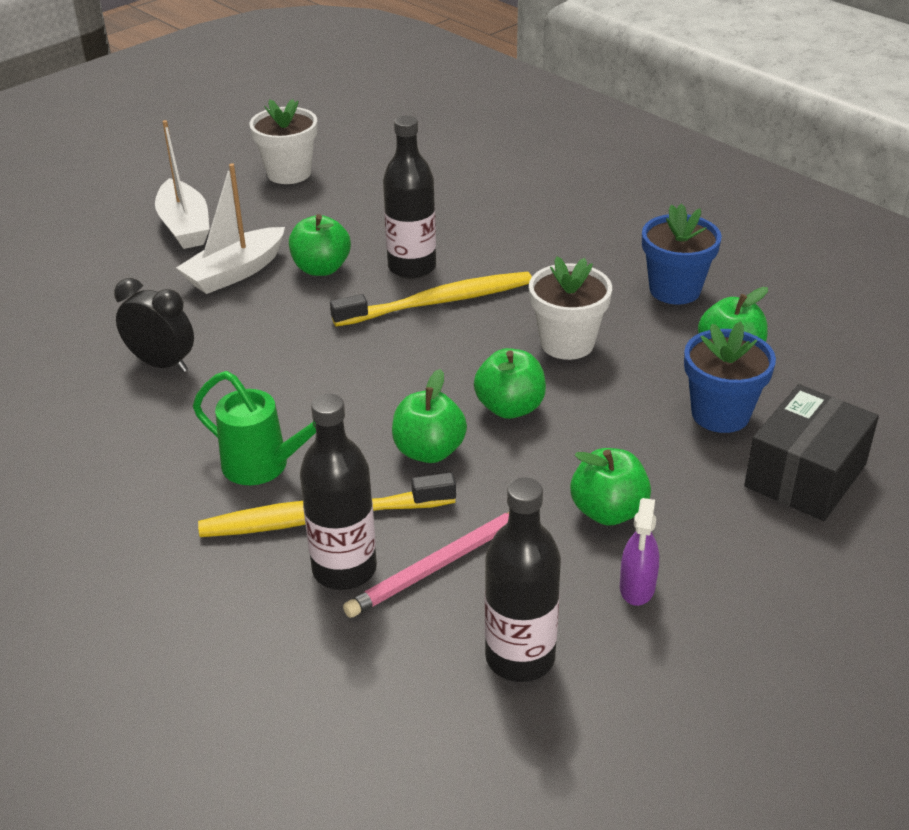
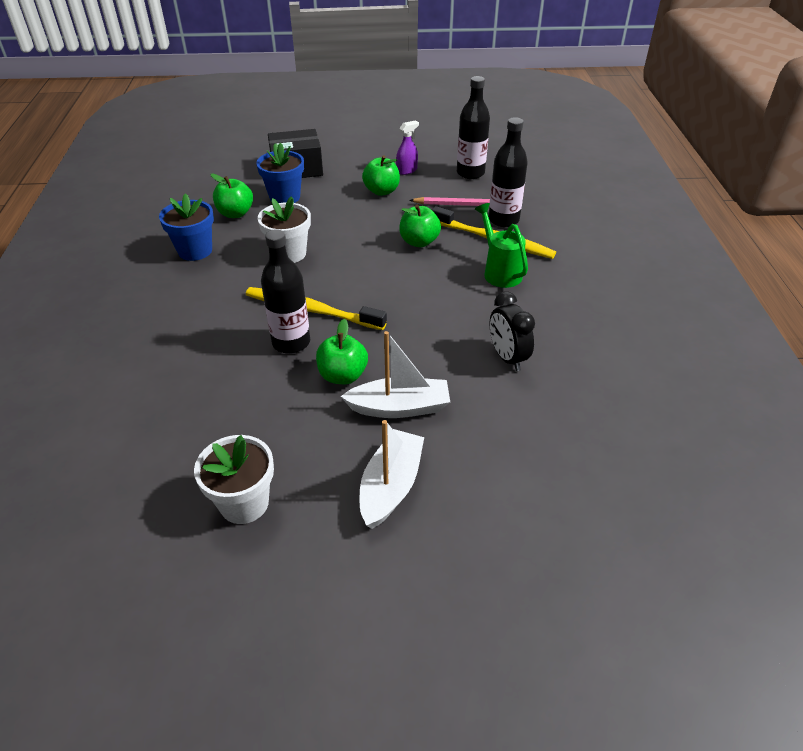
camera: 140 degrees left, 5 degrees up
(510, 407) = (360, 241): green apple -> none

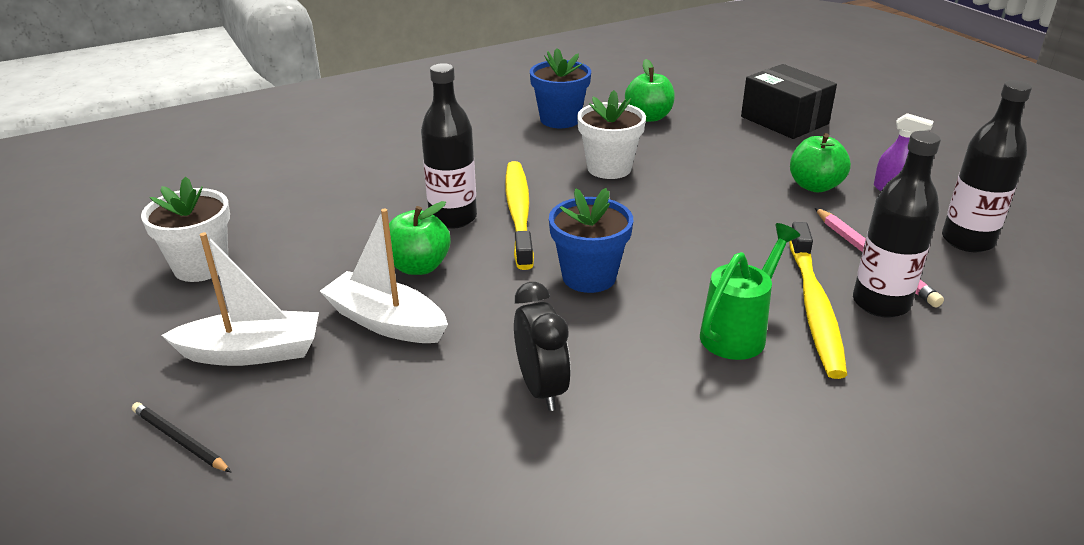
camera: 65 degrees right, 10 degrees down
(285, 197) = (715, 132): blue flower pot -> blue flower pot (589, 277)
(399, 407) = (386, 322): white boat -> white boat turned 150 degrees clockwise
(419, 242) = (733, 245): green apple -> none
(471, 541) = (179, 440): none -> black pencil
(507, 357) = (541, 389): black clock -> black clock turned 120 degrees clockwise

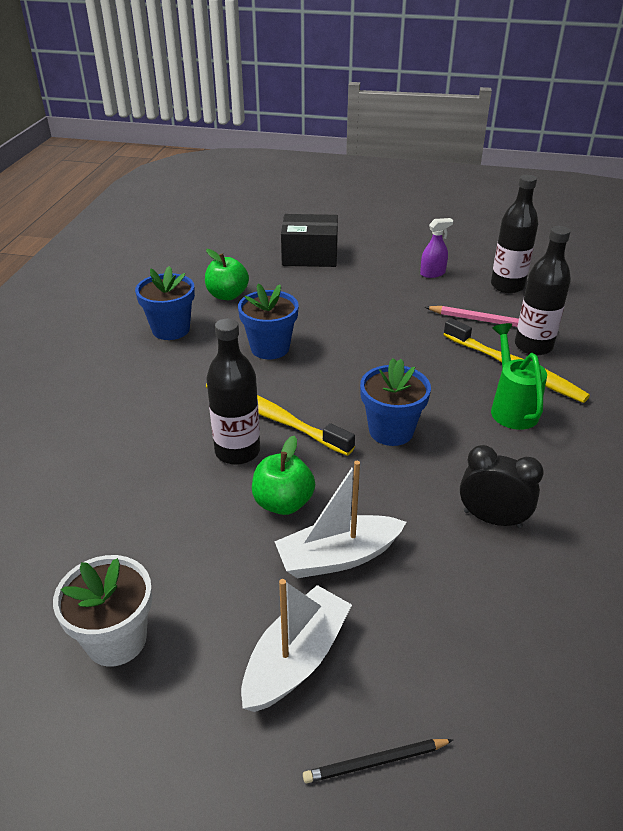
camera: 50 degrees left, 5 degrees up
(609, 168) = (270, 348): white flower pot -> blue flower pot
(814, 186) = (396, 293): green apple -> none

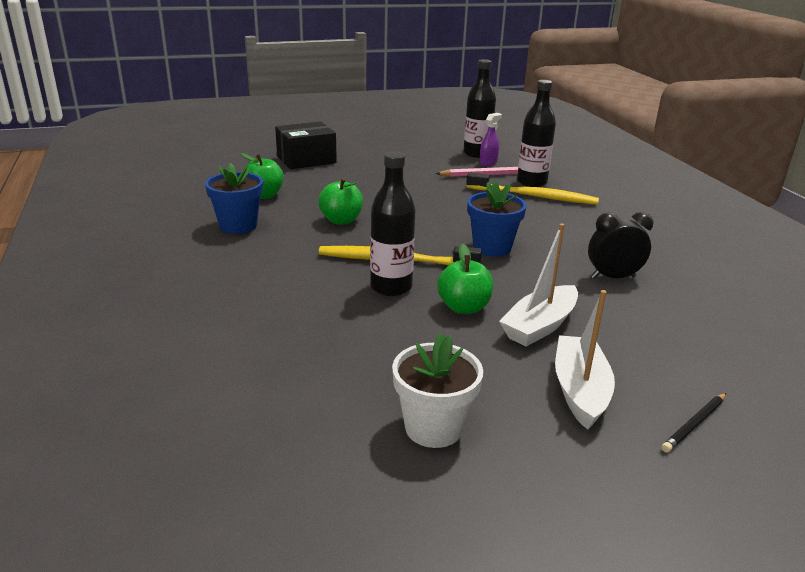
camera: 30 degrees left, 10 degrees down
(270, 348) = (341, 220): blue flower pot -> green apple
(432, 273) = (416, 155): purple spray bottle -> purple spray bottle (488, 163)
(511, 408) = (556, 217): green watering can -> none

